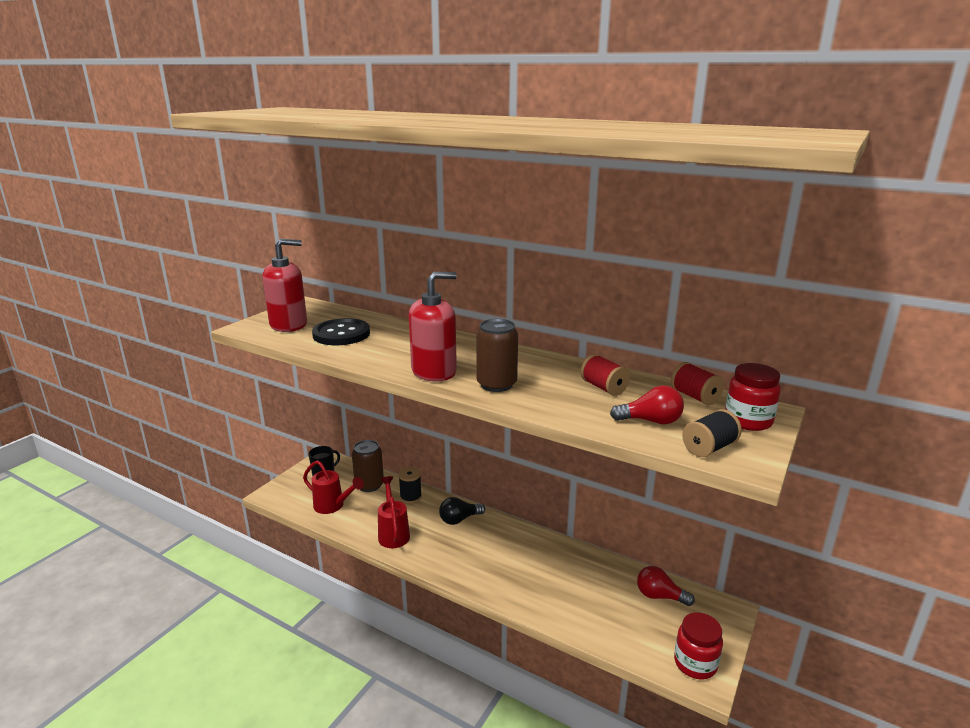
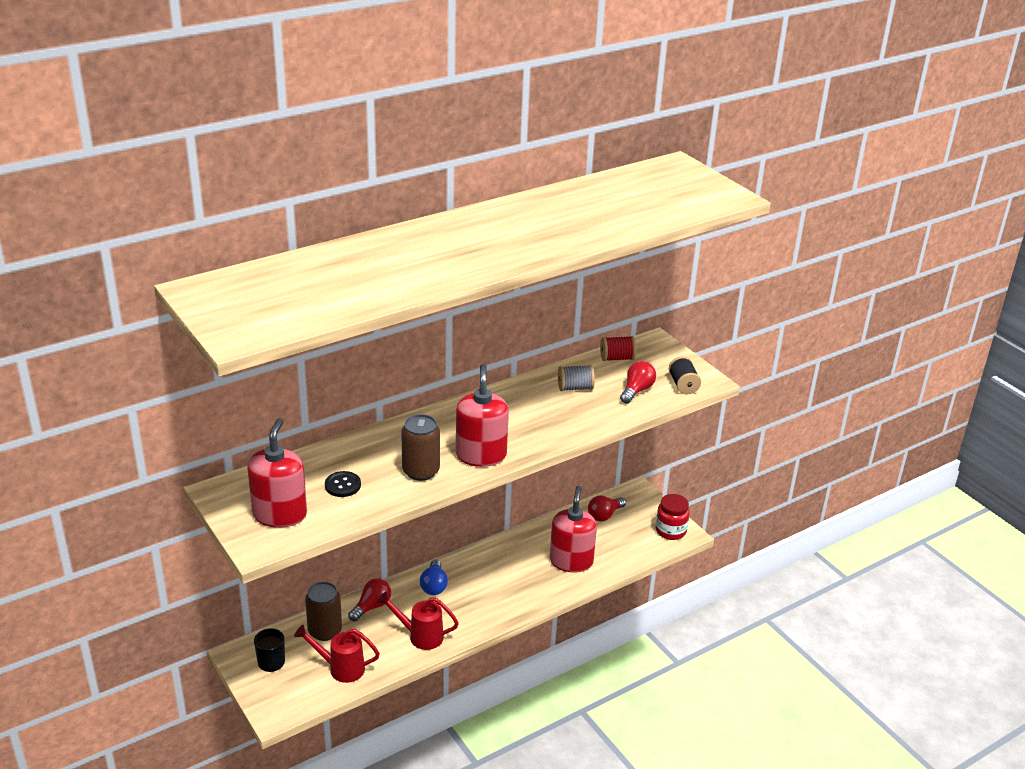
camera: 65 degrees left, 10 degrees up
(333, 506) = (340, 668): red watering can -> red watering can turned 135 degrees counterclockwise
(341, 334) = (342, 485): black button -> black button, size x0.57
(410, 497) = (371, 607): black spool -> red light bulb
(459, 519) = (434, 585): black light bulb -> blue light bulb
(496, 384) = (531, 432): brown can -> brown can (421, 471)
(565, 594) = (571, 561): none -> red soap dispenser
(603, 388) = (575, 388): red spool -> grey spool
(748, 421) = (662, 355): red jar -> none

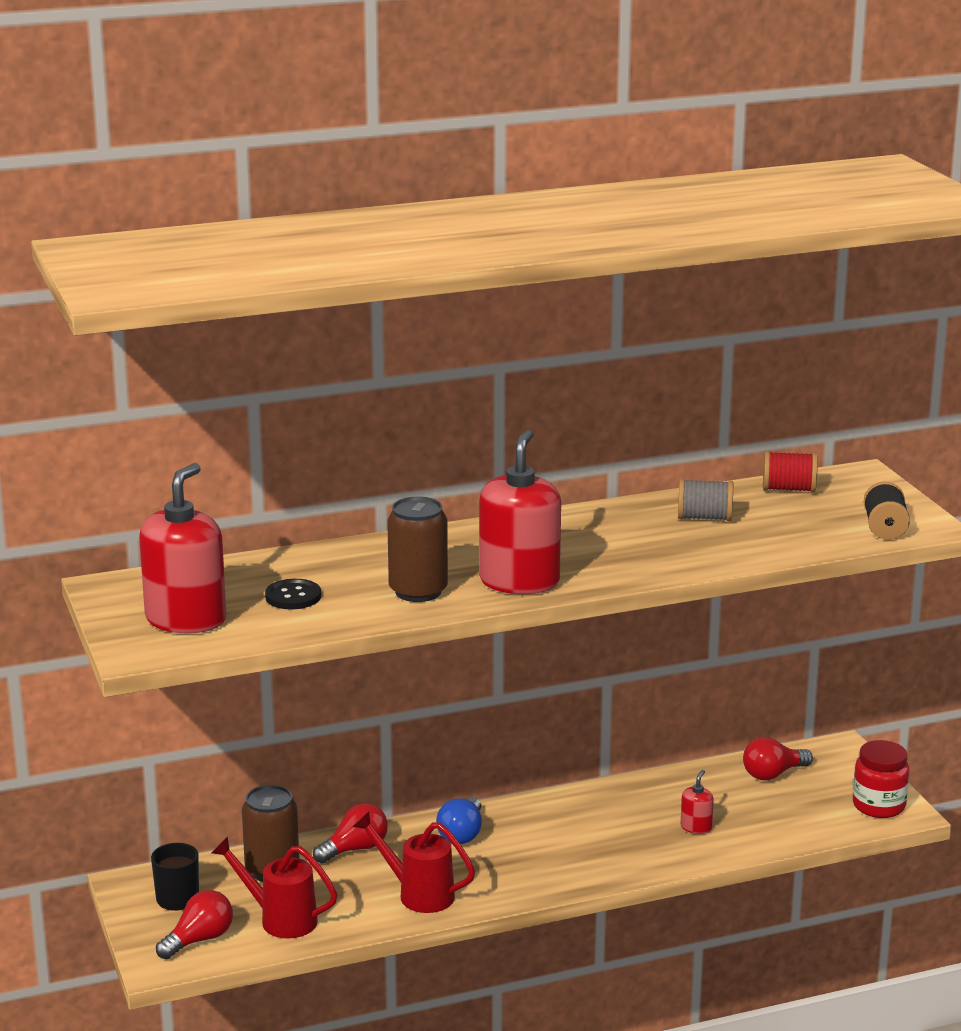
camera: 15 degrees right, 10 degrees down
(571, 561) = (696, 827): red soap dispenser -> red soap dispenser, size x0.44
(636, 390) = (804, 529): red light bulb -> red light bulb (199, 940)

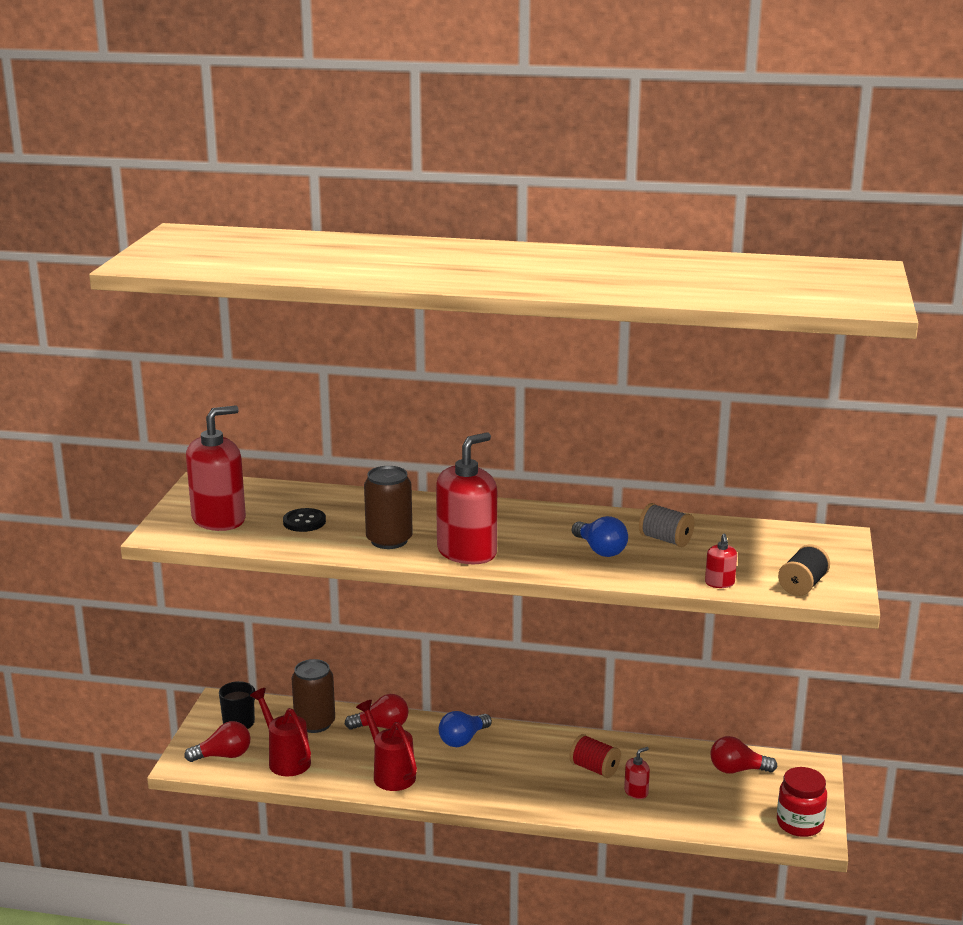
camera: 30 degrees right, 0 degrees up
(653, 544) = (600, 550): none -> blue light bulb
(789, 489) = (762, 534): red spool -> red spool (594, 768)
(807, 546) = (719, 583): none -> red soap dispenser

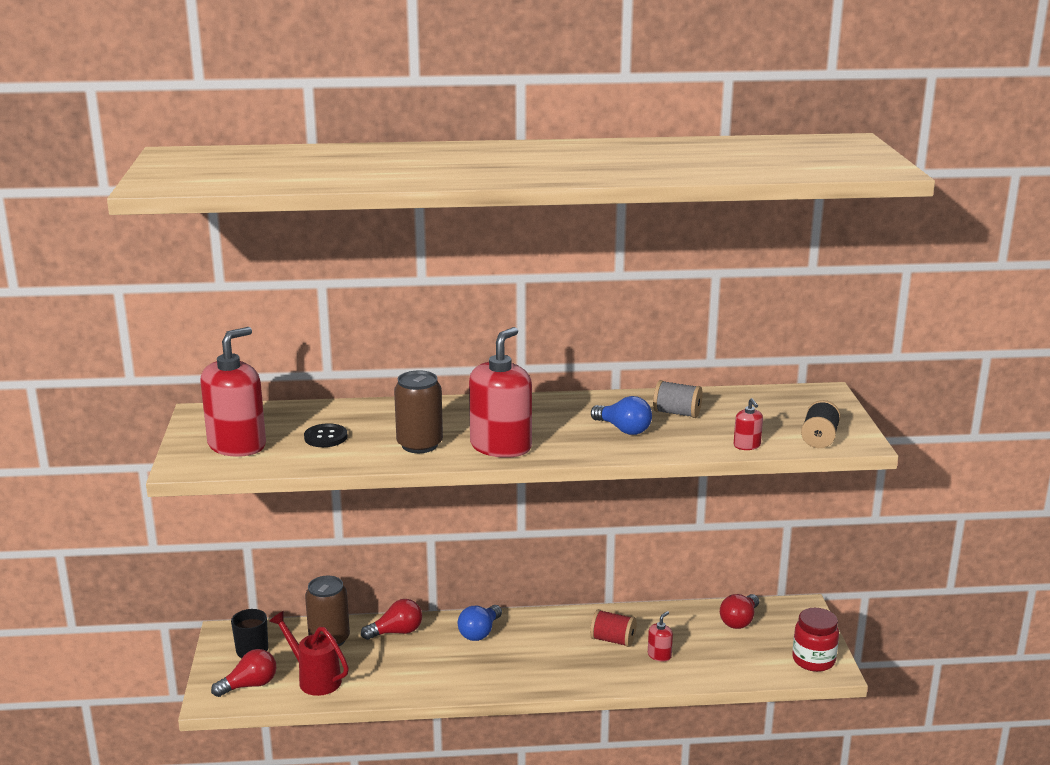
camera: 15 degrees left, 0 degrees up
(390, 773) = (423, 675): red watering can -> none
(737, 770) = (739, 621): red light bulb -> red light bulb turned 45 degrees counterclockwise

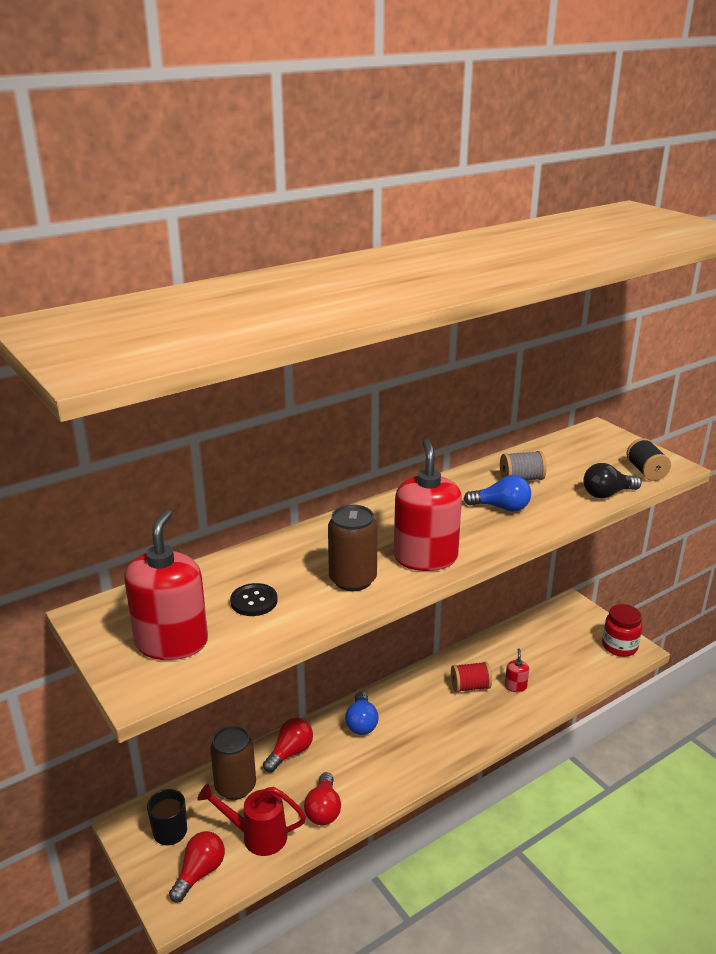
camera: 30 degrees left, 5 degrees up
(739, 621) = (542, 632): red light bulb -> red light bulb (323, 810)
(747, 446) = (607, 494): red soap dispenser -> black light bulb

